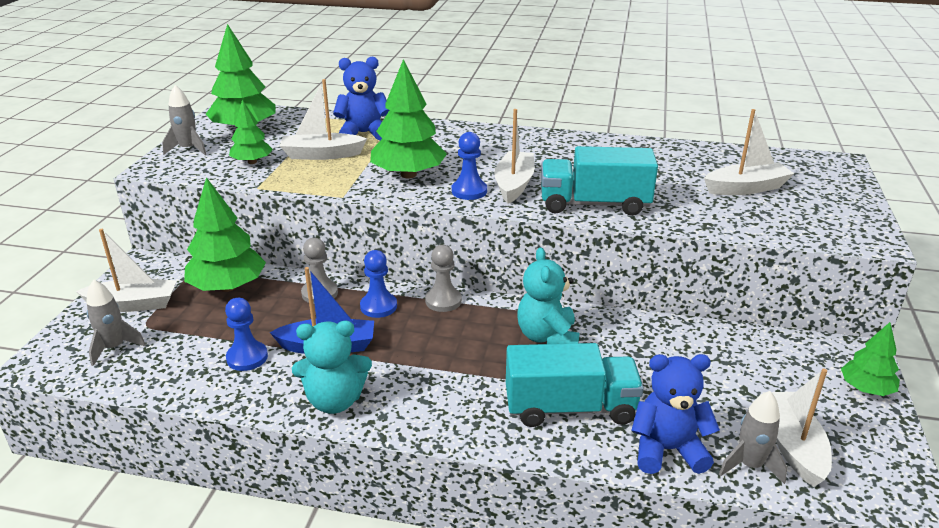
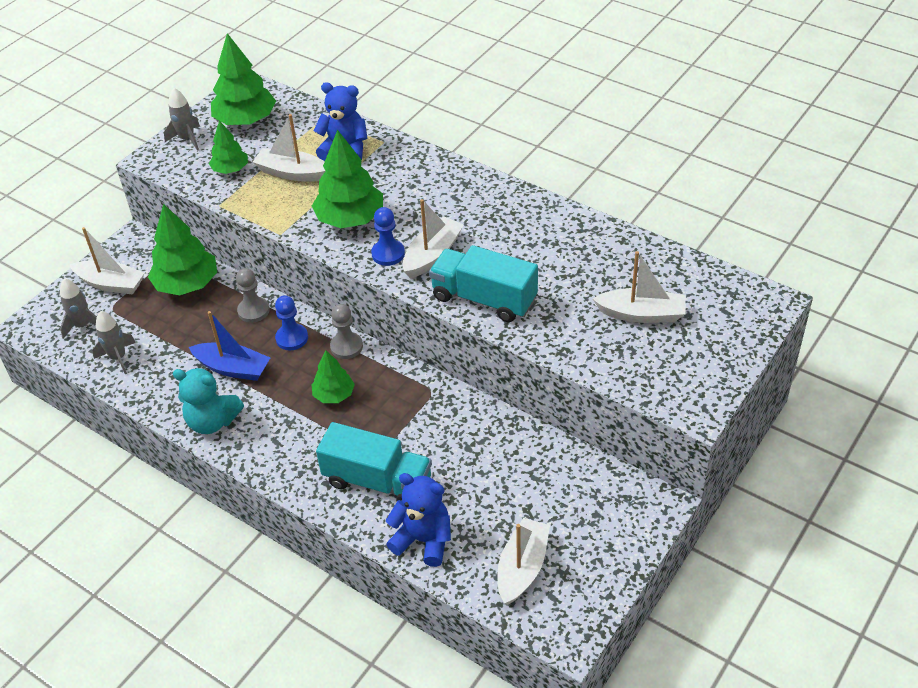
camera: 25 degrees right, 15 degrees up
(247, 357) = (170, 362): blue pawn -> none
(547, 337) = (406, 409): turquoise teddy bear -> none
(749, 465) = (475, 572): grey rocket -> grey rocket (118, 358)
(866, 389) = (630, 539): green tree -> green tree (334, 395)

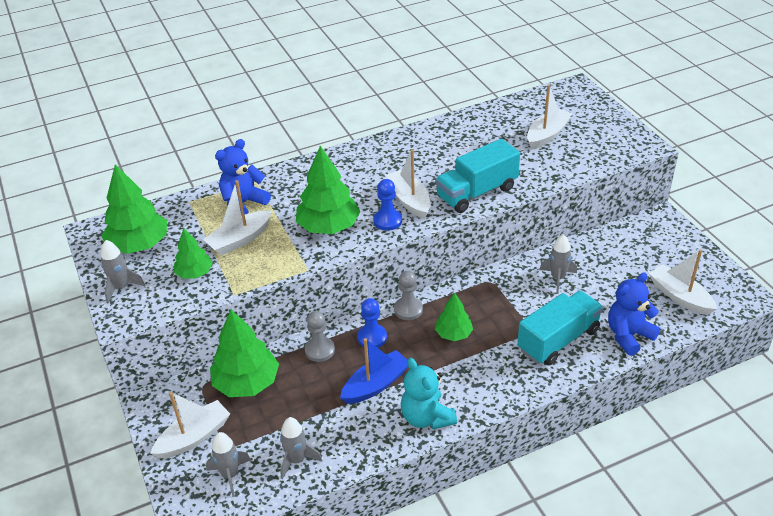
camera: 60 degrees left, 5 degrees down
(212, 421) = (426, 417): turquoise teddy bear -> turquoise teddy bear turned 105 degrees clockwise
(476, 445) = (557, 278): none -> grey rocket

